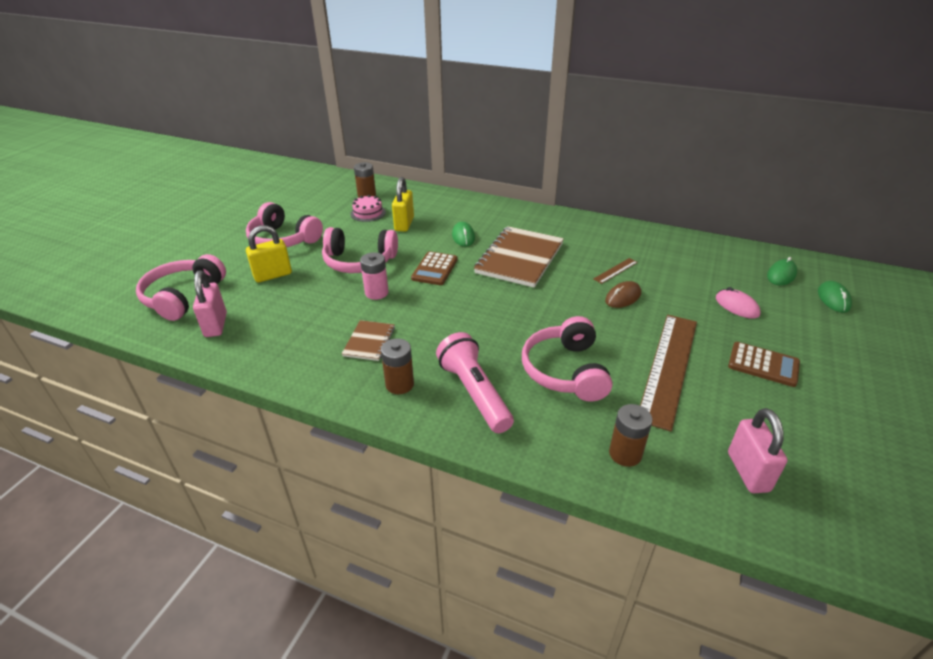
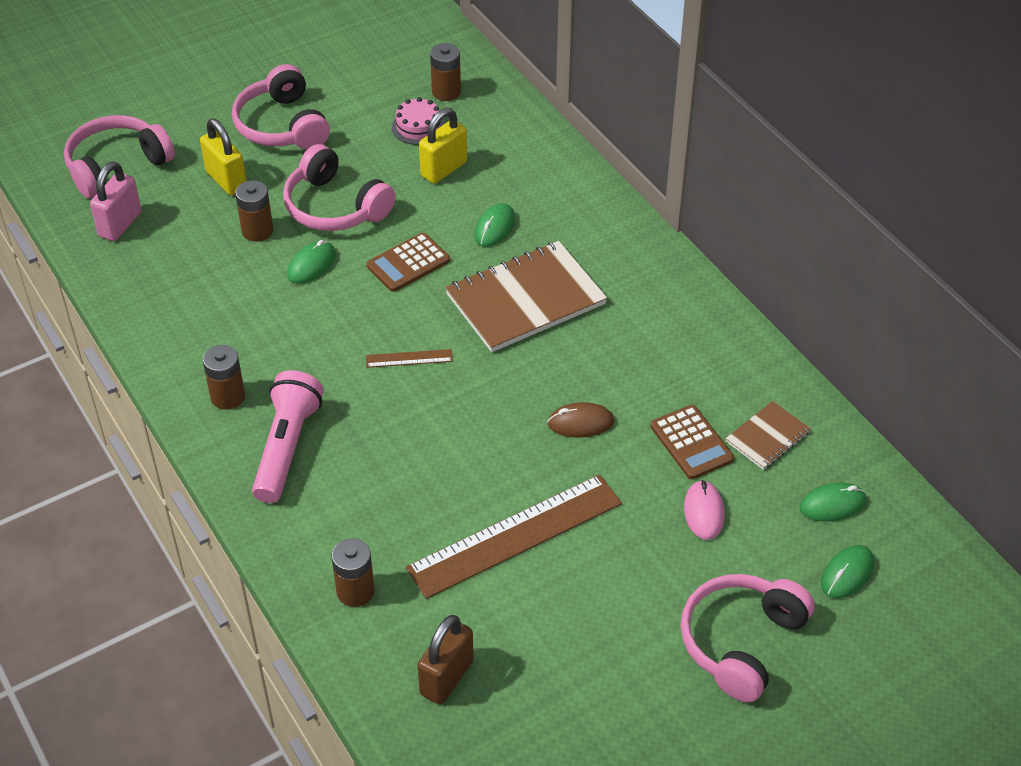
camera: 35 degrees right, 10 degrees up
(273, 275) = (226, 180): yellow padlock -> yellow padlock turned 45 degrees clockwise
(321, 290) = (257, 231): none -> brown battery
(369, 341) = (245, 328): brown notebook -> brown notebook (767, 437)
(376, 293) = (311, 265): pink battery -> green mouse
(565, 371) = (402, 475): pink headphones -> pink headphones (741, 642)
(615, 270) = (621, 381): brown ruler -> brown ruler (409, 358)
(748, 472) = (446, 677): pink padlock -> brown padlock
(763, 365) = (624, 595): brown calculator -> brown calculator (691, 443)

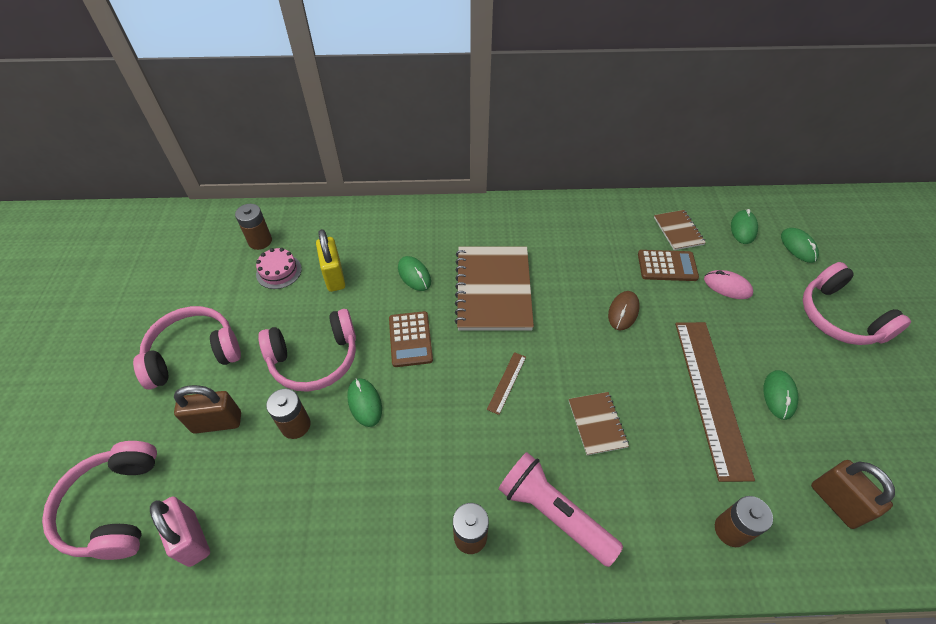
camera: 60 degrees left, 5 degrees up
(226, 180) = (217, 422): yellow padlock -> brown padlock
(282, 125) = (194, 354): pink headphones -> pink headphones turned 150 degrees clockwise
(408, 448) = (597, 424): none -> brown notebook
(560, 600) = (779, 395): none -> green mouse

